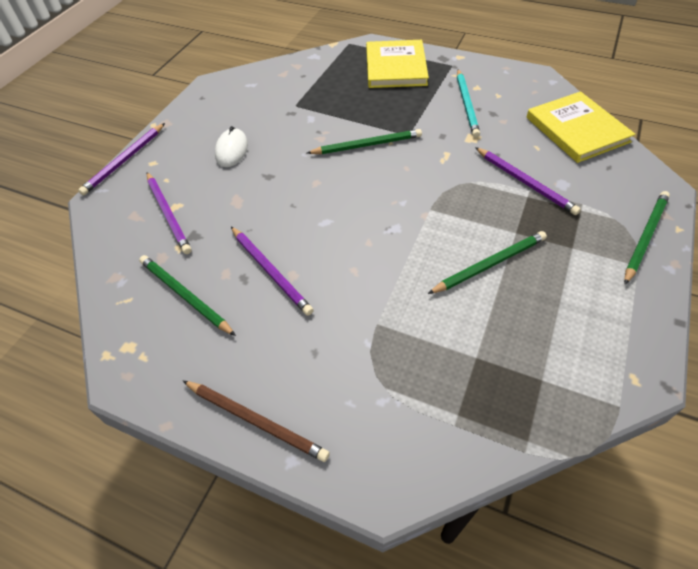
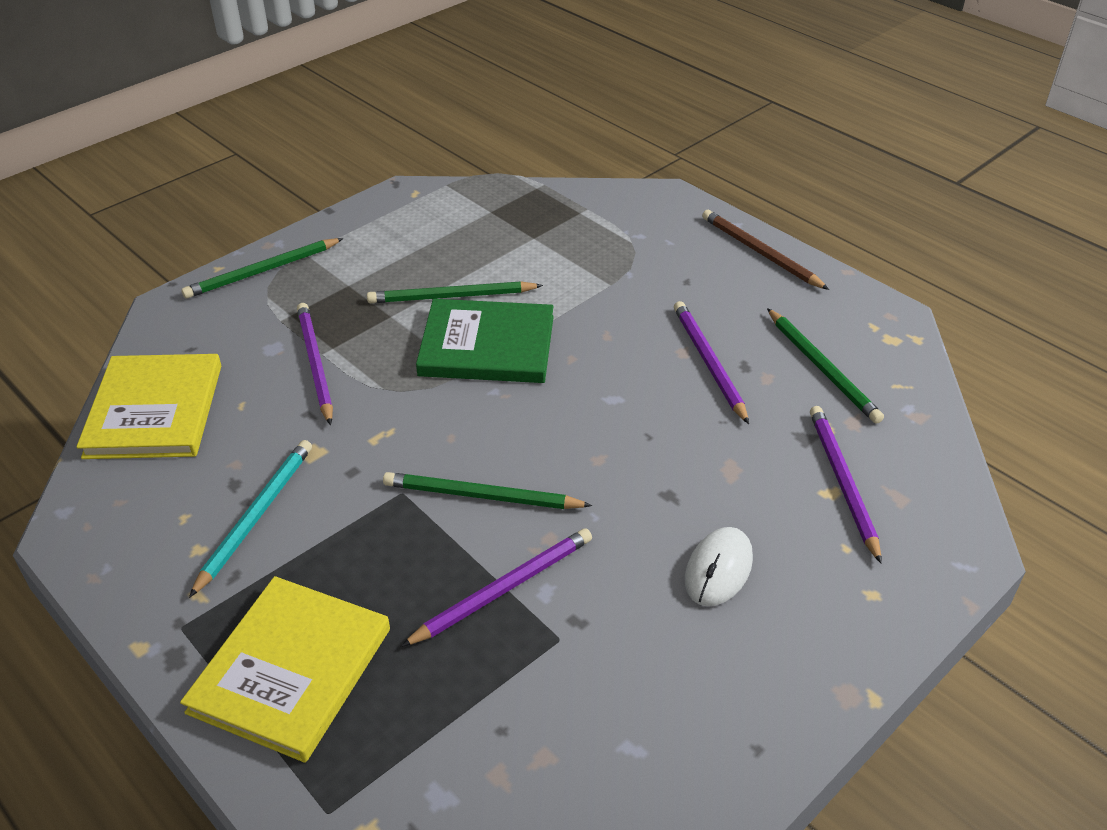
camera: 160 degrees left, 10 degrees down
(124, 161) = (928, 618): purple pencil -> purple pencil (503, 589)
(431, 231) = (487, 346): none -> green book

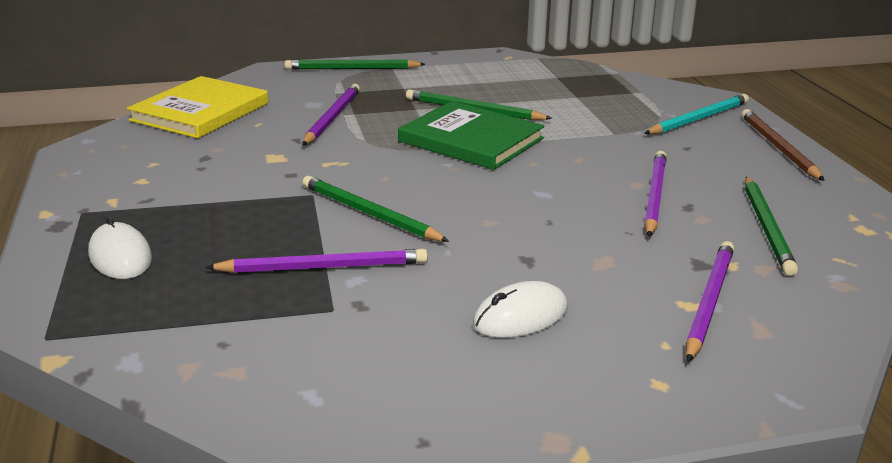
camera: 30 degrees right, 15 degrees down
(256, 516) = (198, 176): turquoise pencil -> turquoise pencil (698, 119)
(291, 670) = (120, 256): yellow book -> white mouse

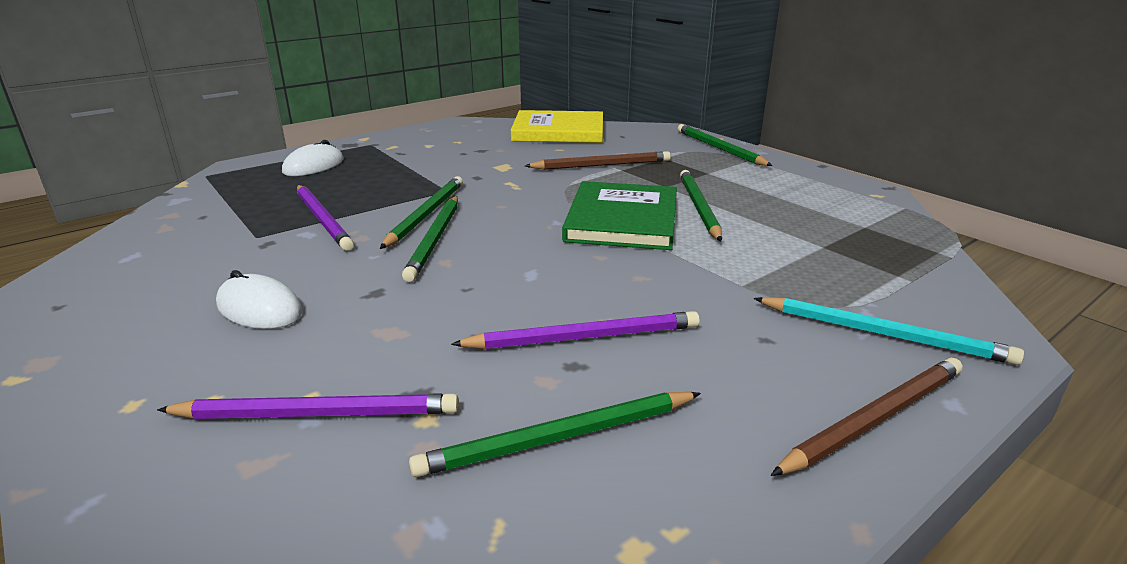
camera: 65 degrees right, 0 degrees up
(332, 118) = (601, 165): purple pencil -> brown pencil
(436, 218) = (435, 239): none -> green pencil

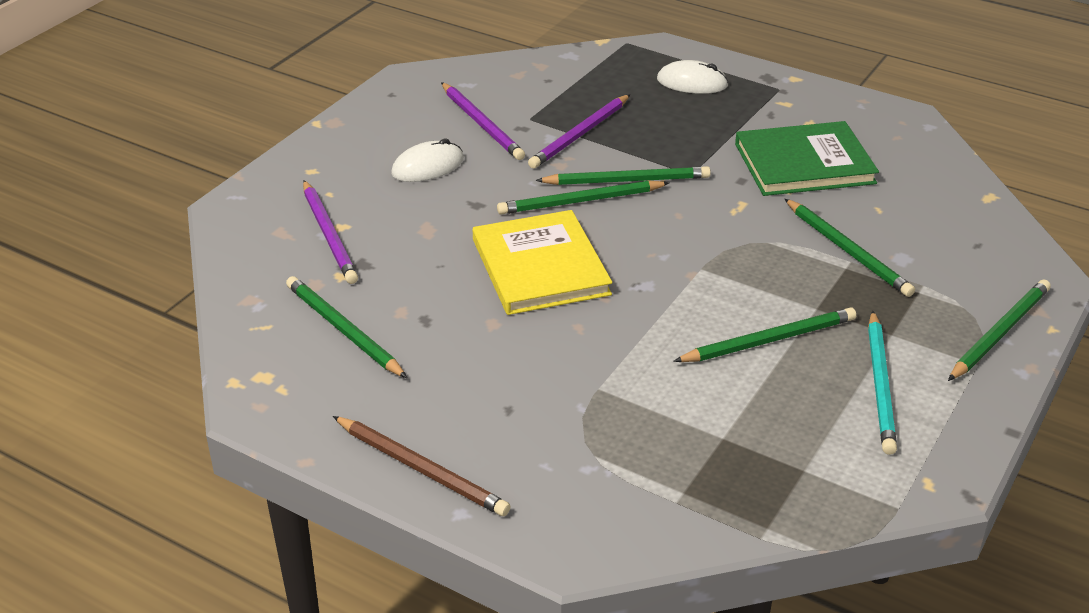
camera: 70 degrees right, 10 degrees up
(259, 308) = (427, 166): white mouse -> white mouse turned 45 degrees clockwise
(558, 131) = (945, 193): yellow book -> yellow book (540, 267)
(584, 337) = (463, 316): purple pencil -> purple pencil (482, 124)
(601, 165) = (847, 250): brown pencil -> green pencil
(622, 220) = (696, 294): green book -> green book (804, 163)
(883, 334) = (551, 477): turquoise pencil -> turquoise pencil (880, 385)

